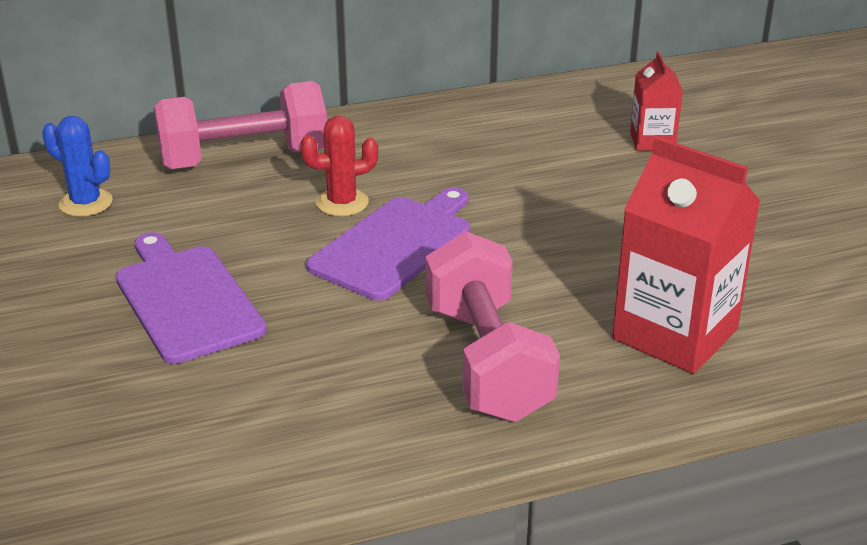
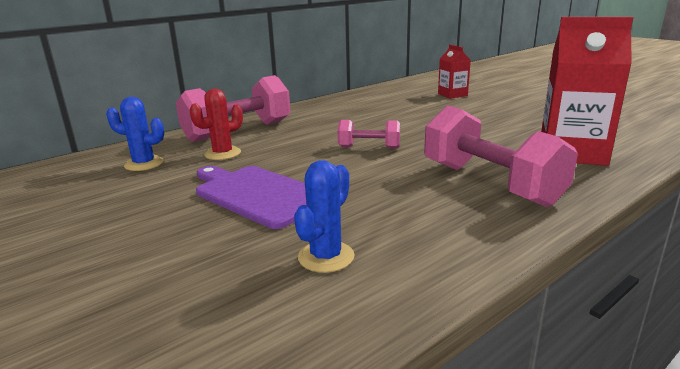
camera: 20 degrees left, 10 degrees down
(191, 419) = (326, 257): none -> blue cactus
(342, 203) = (317, 137): red cactus -> red cactus (222, 153)
(395, 245) = (369, 147): purple cutting board -> pink dumbbell

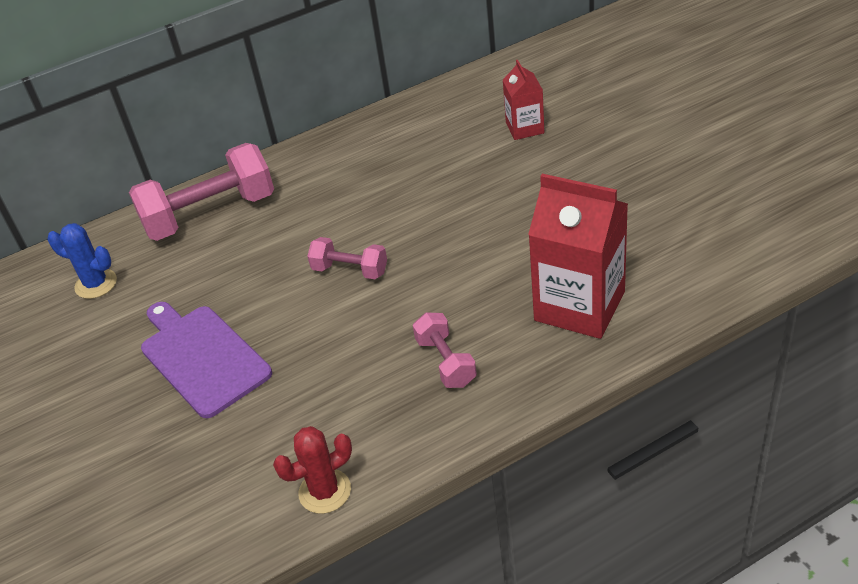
camera: 15 degrees right, 20 degrees up
(222, 153) = (182, 269): red cactus -> red cactus (325, 491)
(326, 257) = (237, 464): blue cactus -> none
(490, 183) = (446, 362): pink dumbbell -> pink dumbbell, size x0.52

